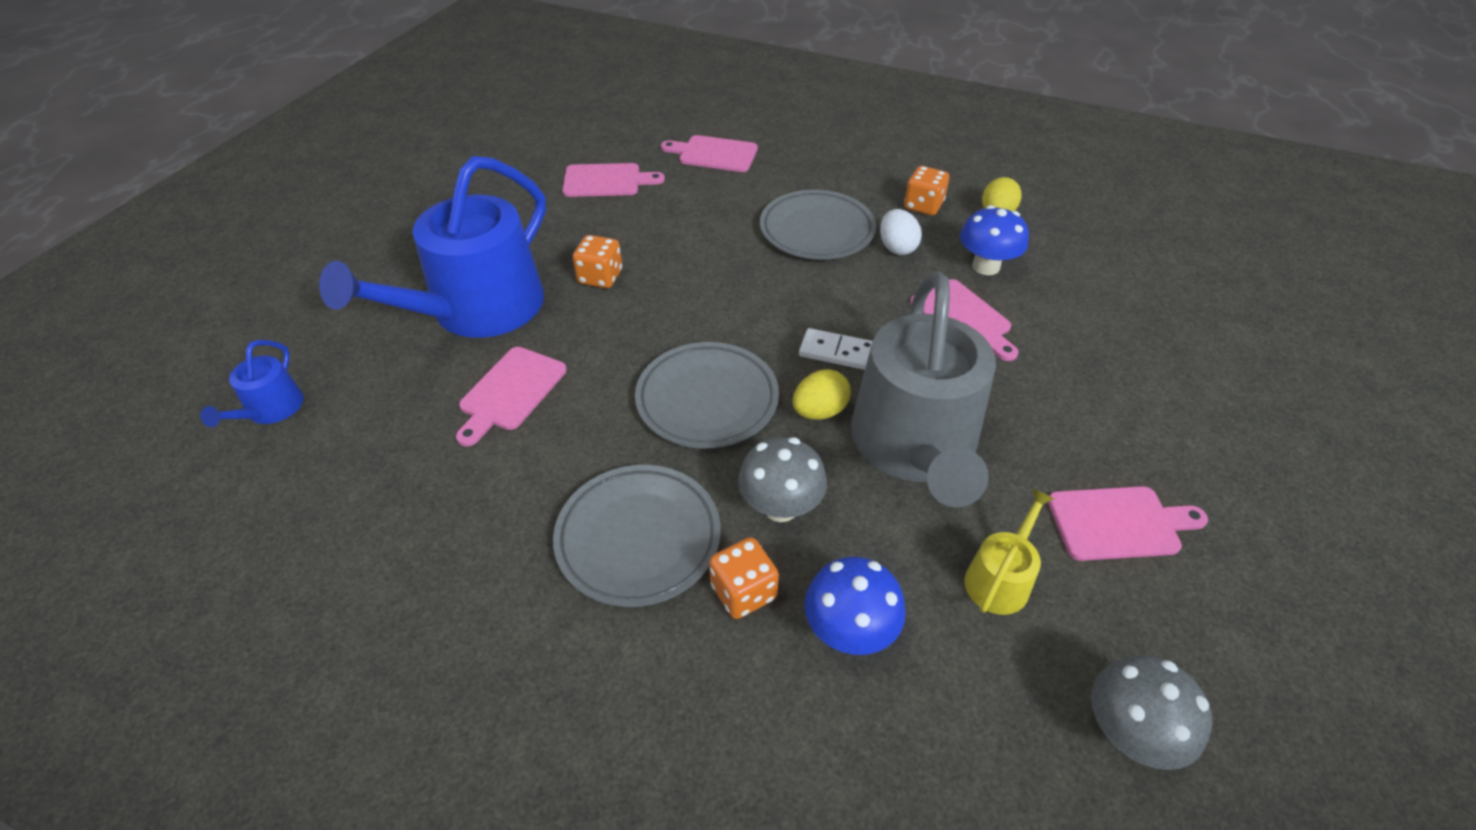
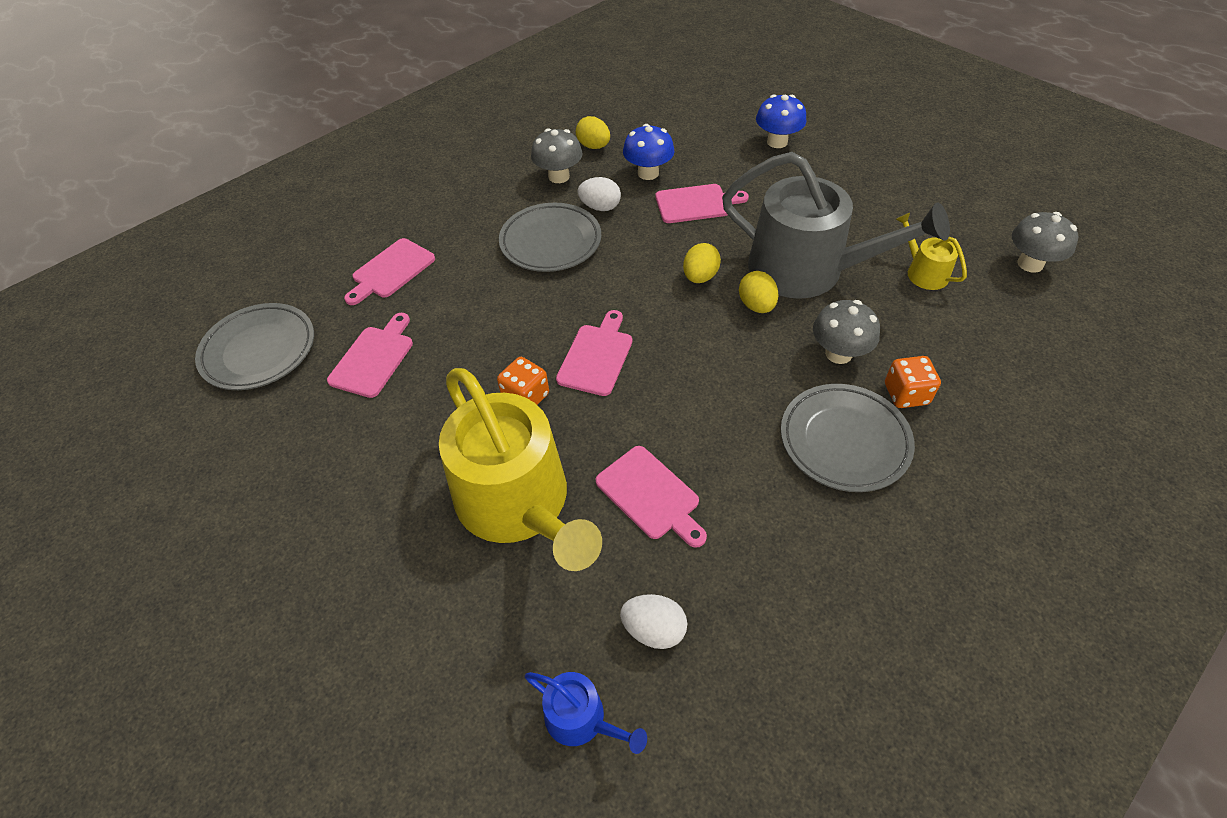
camera: 65 degrees left, 5 degrees up
(361, 433) = (654, 629): none -> white egg
(476, 310) = (519, 504): blue watering can -> yellow watering can
(707, 400) = (718, 364): grey plate -> grey plate (259, 350)
(837, 352) = (700, 277): white domino -> yellow egg
(849, 631) = (947, 351): blue mushroom -> blue mushroom (777, 142)
(923, 206) = (559, 176): orange dice -> grey mushroom
(1119, 523) = (896, 210): pink cutting board -> pink cutting board (596, 356)

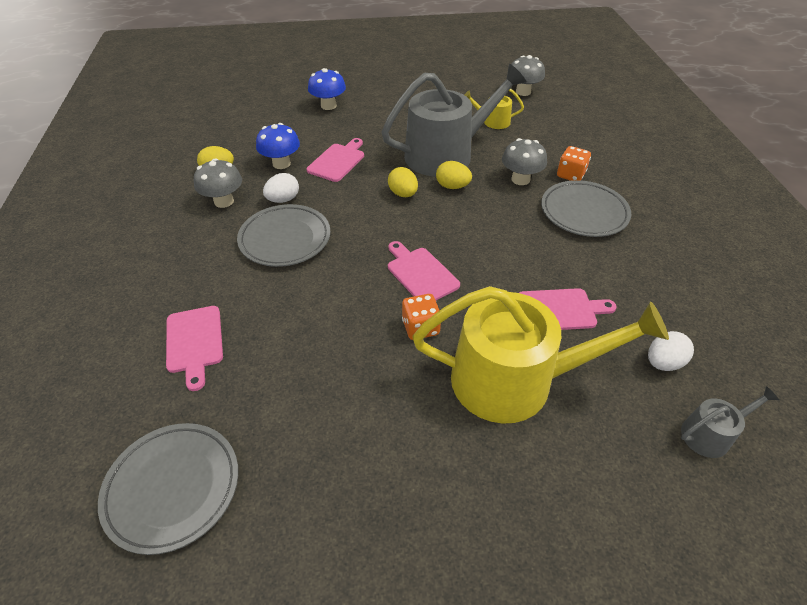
camera: 55 degrees left, 5 degrees down
(373, 358) = (283, 401): pink cutting board -> none
(581, 719) = (710, 434): blue watering can -> grey watering can

